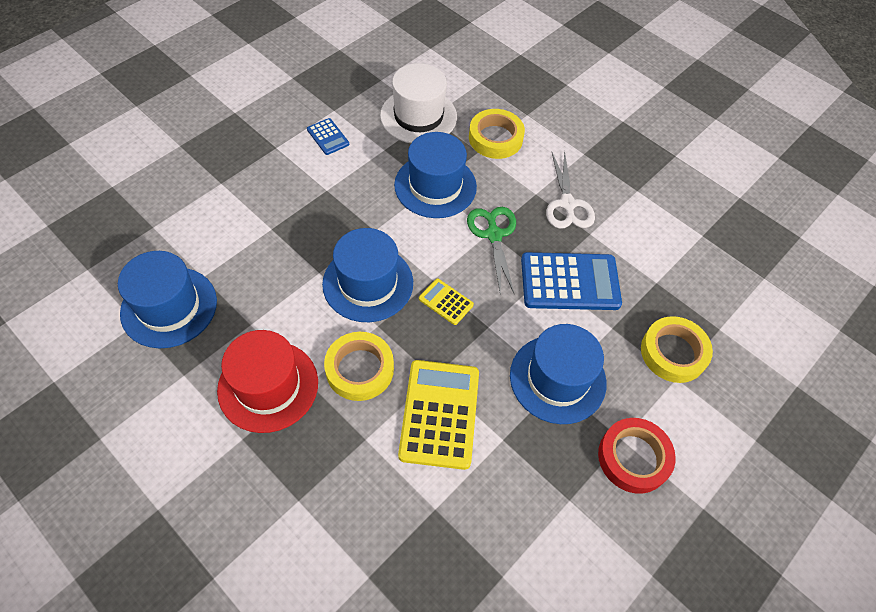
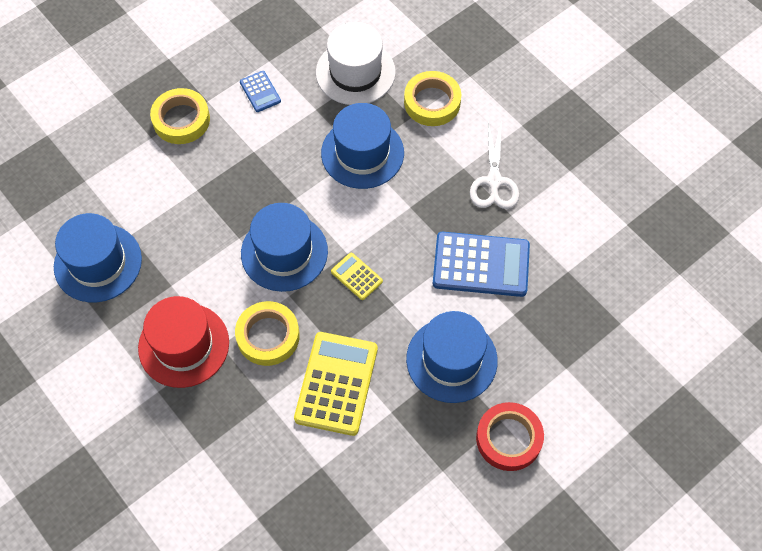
camera: 10 degrees right, 5 degrees up
(494, 235) = (413, 210): green scissors -> none
(673, 352) = (568, 343): yellow tape -> yellow tape (181, 120)

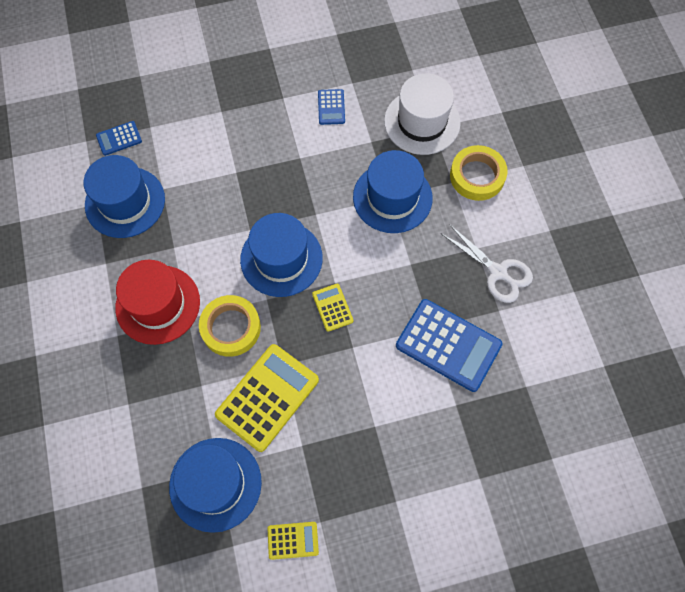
camera: 25 degrees right, 5 degrees up
(58, 204) = (119, 138): none -> blue calculator
(181, 120) = (253, 106): yellow tape -> none
(425, 498) = (293, 540): none -> yellow calculator
(451, 360) = (378, 422): blue hat -> blue hat (215, 484)
(494, 181) = (498, 272): white scissors -> white scissors turned 75 degrees counterclockwise
(509, 439) = (394, 520): red tape -> none

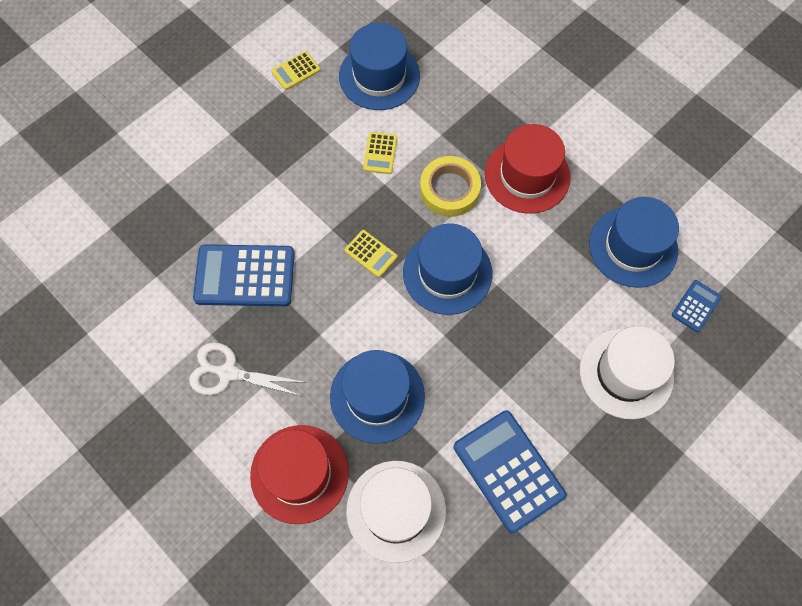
camera: 150 degrees right, 0 degrees up
(205, 123) = (626, 373): none -> white hat
(267, 397) = (380, 153): yellow calculator -> yellow calculator, size x0.49
(331, 107) = (508, 471): blue calculator -> blue calculator, size x2.04
(477, 176) = (299, 473): yellow tape -> red hat

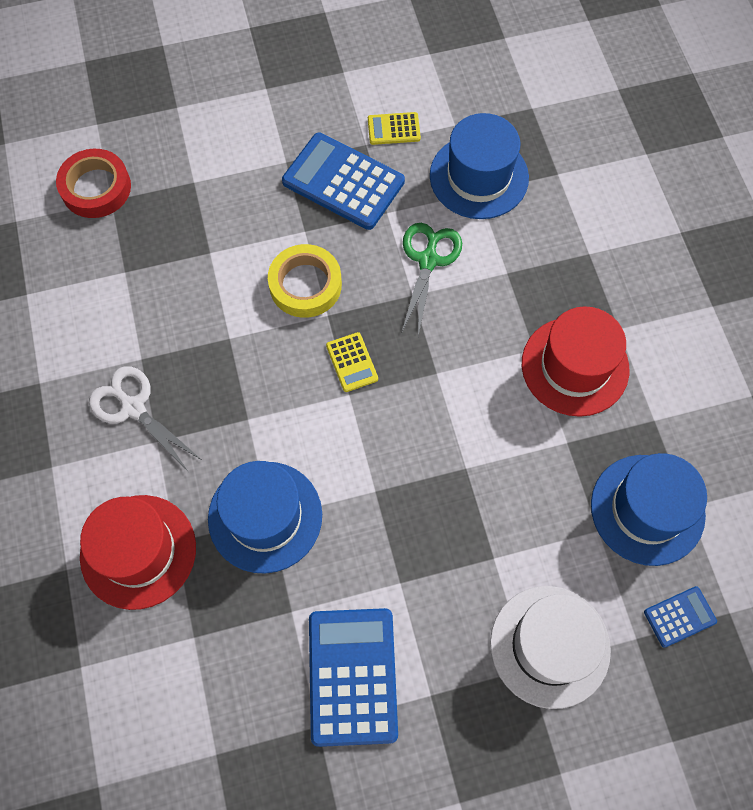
camera: 30 degrees right, 0 degrees up
(91, 225) = (96, 188): none -> red tape
(245, 276) = (210, 317): blue calculator -> blue calculator (343, 182)
(380, 153) = (428, 260): yellow calculator -> green scissors
(396, 510) = (210, 647): white hat -> none
(447, 273) = (420, 426): blue hat -> none
(449, 190) = (478, 337): yellow tape -> yellow tape (305, 285)

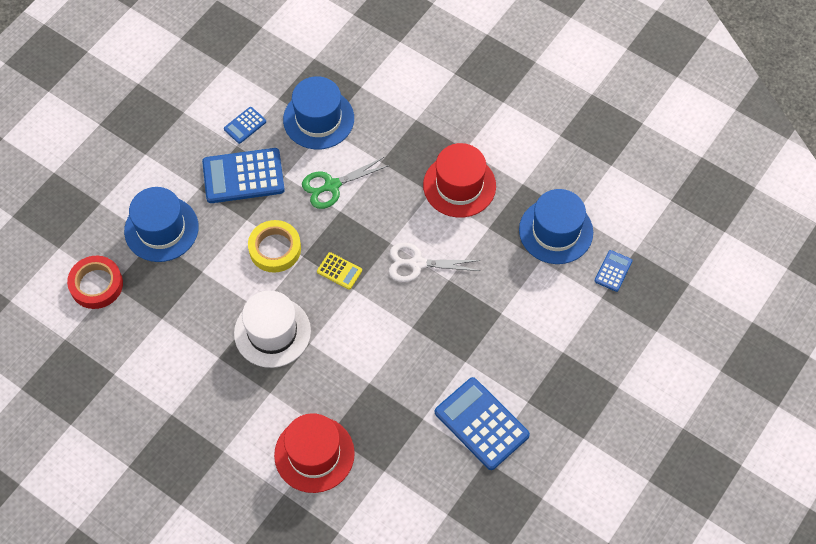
camera: 40 degrees left, 5 degrees down
(133, 407) = (239, 386): white scissors -> white scissors (417, 263)
(265, 516) = (366, 384): blue hat -> blue hat (161, 229)
(393, 129) = (245, 125): yellow calculator -> blue calculator
(428, 260) = (332, 186): green scissors -> green scissors turned 90 degrees counterclockwise
(550, 646) = (564, 333): white hat -> white hat (272, 332)

